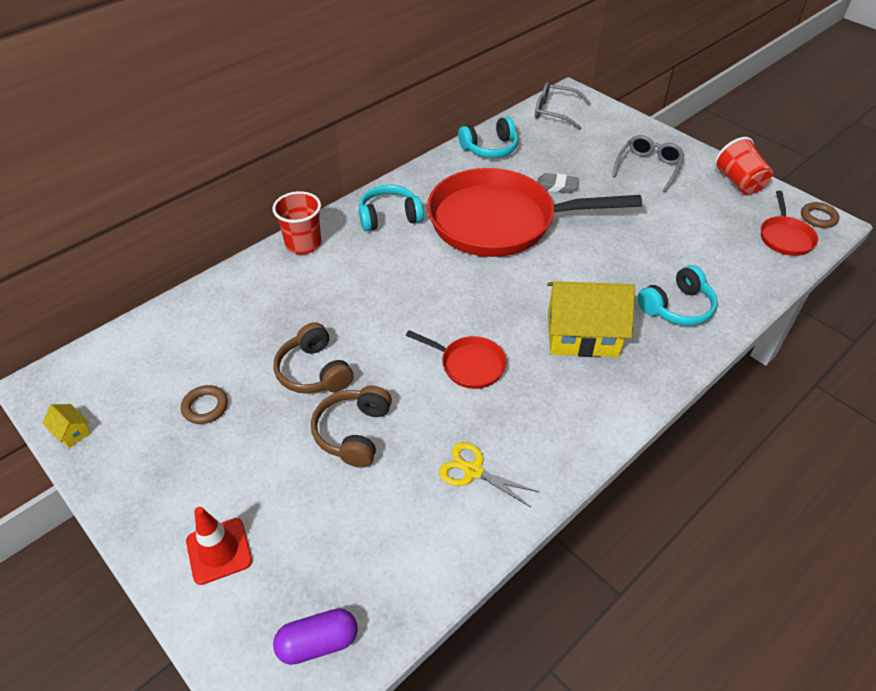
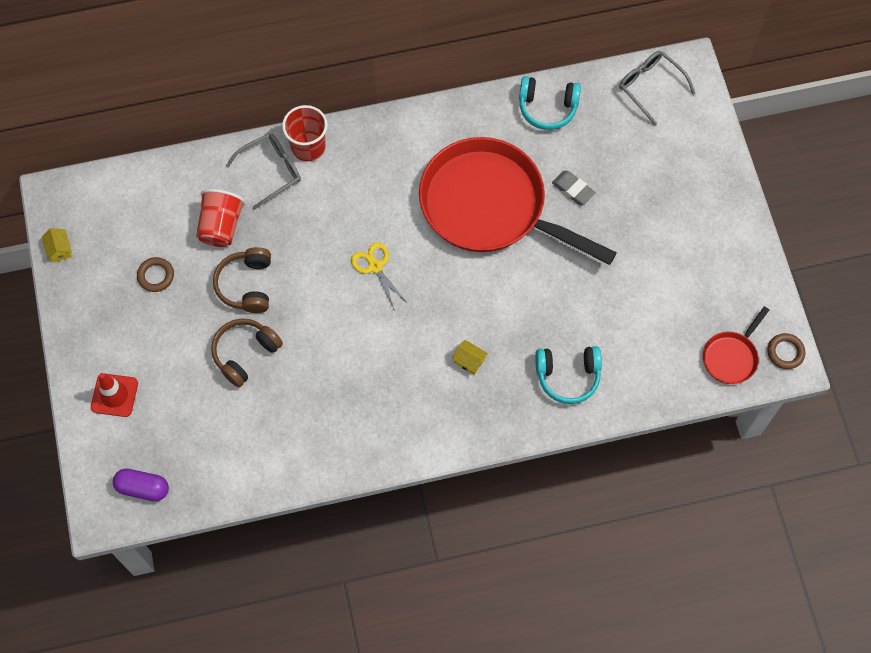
camera: 30 degrees right, 20 degrees up
(389, 217) = (398, 151): turquoise headphones -> none
(468, 365) = (363, 340): red pan -> none
(473, 471) = (307, 428): yellow scissors -> yellow scissors (375, 266)
(582, 335) = (469, 361): yellow house -> yellow house, size x0.40
(648, 167) = (680, 210): grey glasses -> grey glasses (271, 171)
(738, 182) = (750, 273): red cup -> red cup (221, 226)

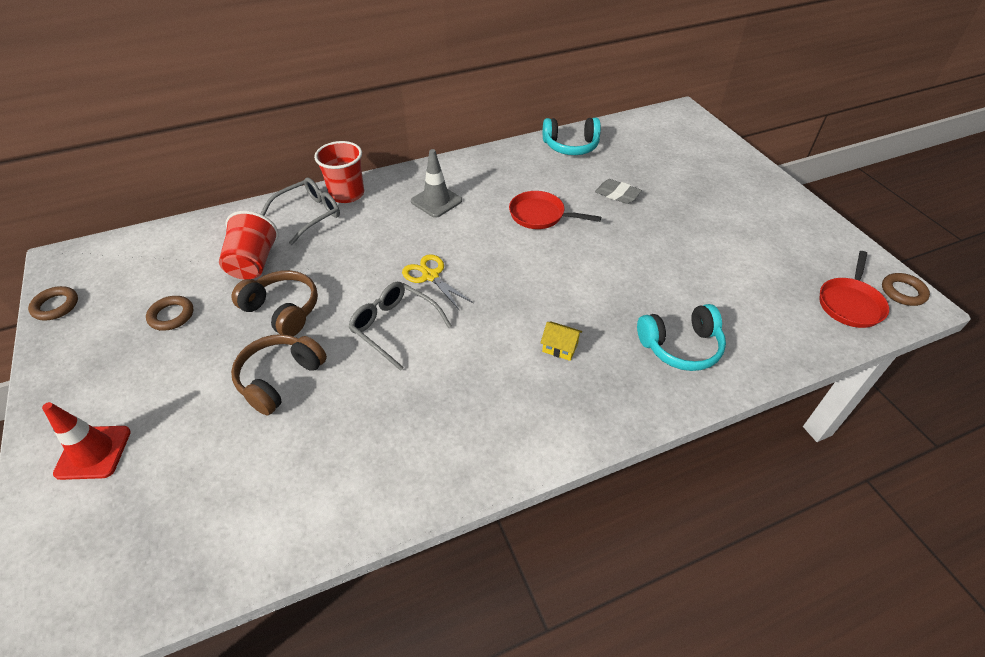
camera: 10 degrees left, 20 degrees down
(59, 249) = (56, 306): yellow house -> brown ring
(143, 488) = (114, 577): purple capsule -> none
(247, 285) = (282, 310): brown headphones -> brown headphones turned 135 degrees clockwise
(394, 171) = (436, 201): none -> grey traffic cone
(490, 206) = (540, 215): red pan -> red pan, size x0.43
(650, 87) = (656, 125): grey glasses -> grey glasses (394, 327)

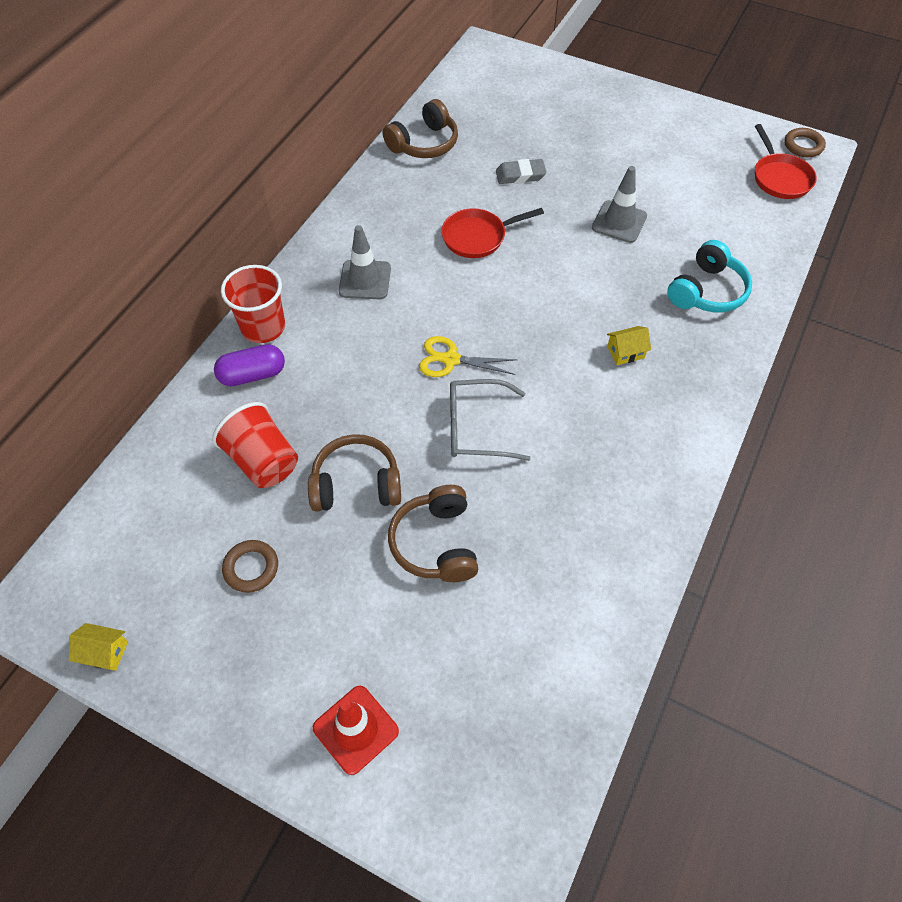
camera: 40 degrees left, 10 degrees up
(56, 306) = (104, 652): brown ring -> yellow house
(309, 215) = (252, 375): grey glasses -> purple capsule
(571, 146) = (424, 143): turquoise headphones -> brown headphones
(660, 260) = (619, 222): none -> grey traffic cone

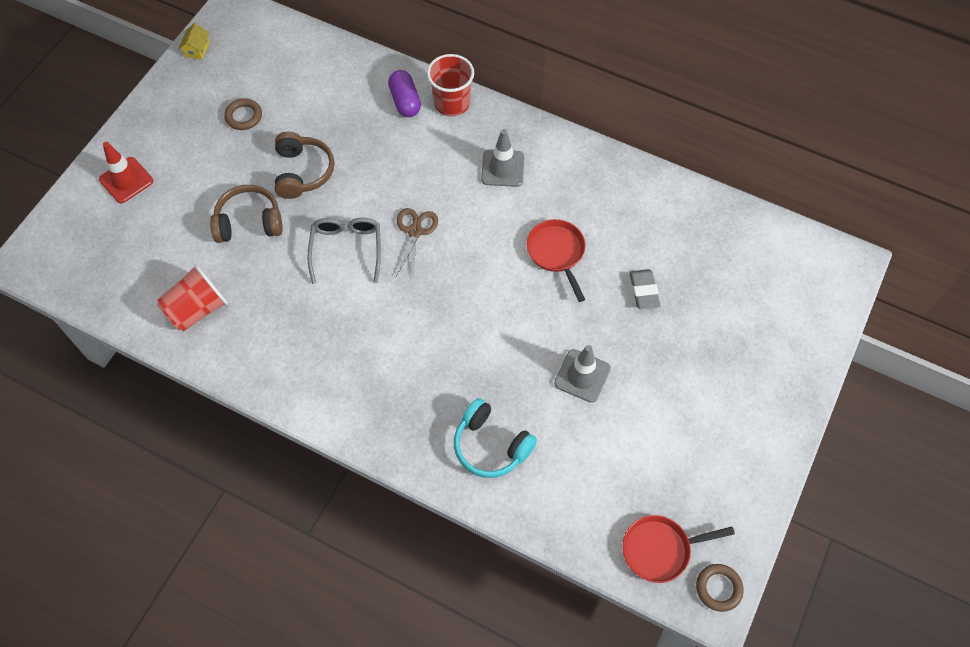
camera: 90 degrees right, 5 degrees up
(263, 461) = (327, 115): red cup -> red cup (197, 309)
(424, 143) = (683, 209): brown headphones -> none
(450, 359) = (415, 231): yellow scissors -> brown scissors
(625, 352) = (418, 365): yellow house -> none

